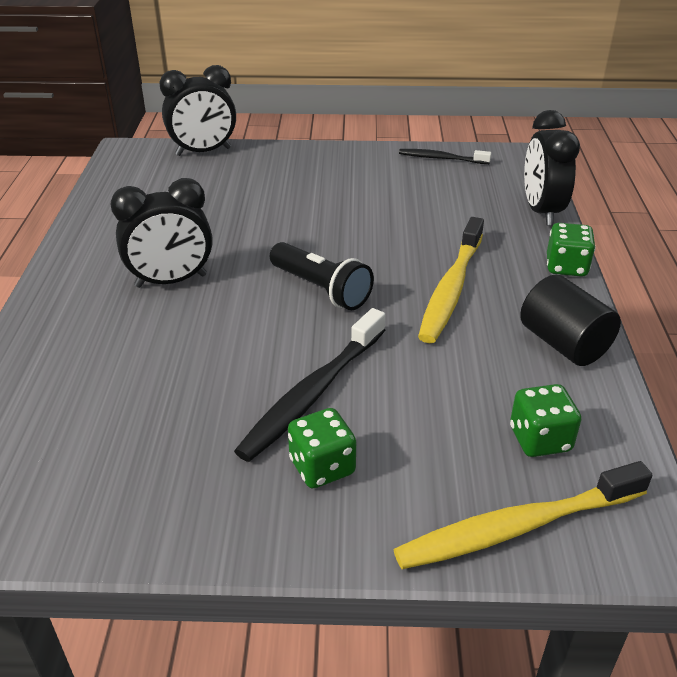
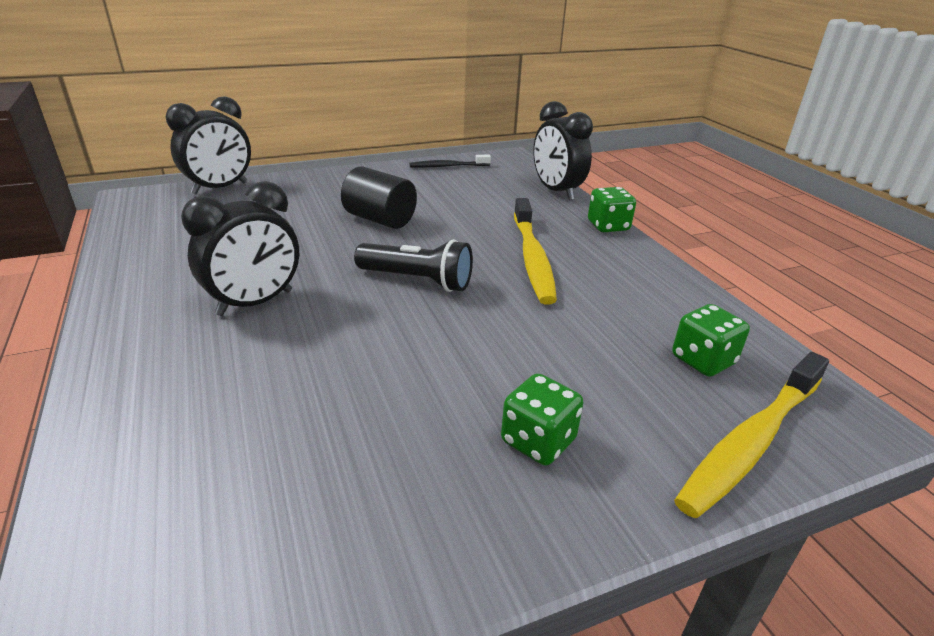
camera: 25 degrees left, 5 degrees down
(313, 394) = (477, 374): black toothbrush -> none
(563, 344) = (655, 281): black cylinder -> black cylinder (380, 219)

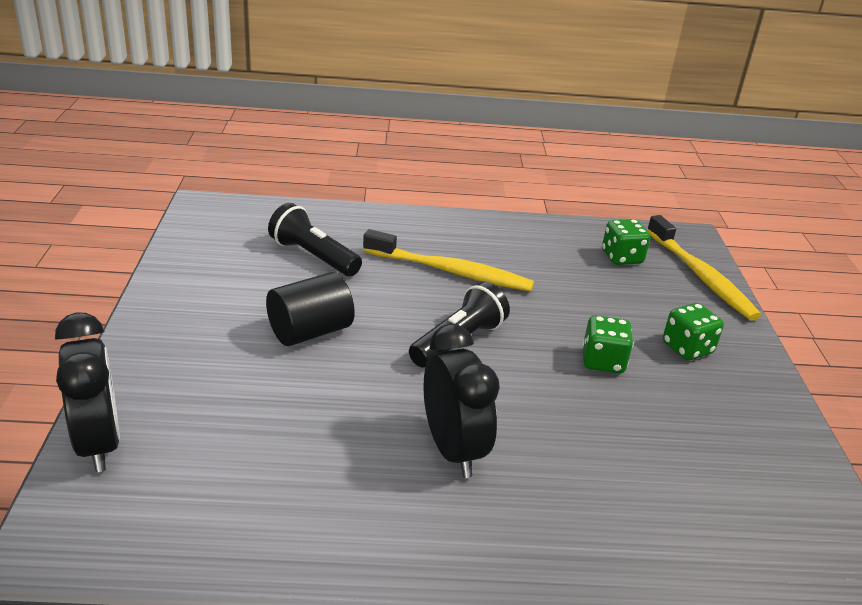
camera: 70 degrees left, 0 degrees up
(447, 166) = (195, 250): black toothbrush -> none
(485, 201) = (313, 256): none -> black flashlight
(556, 191) = (321, 213): black clock -> none
(608, 226) = (414, 216): green dice -> green dice (603, 361)

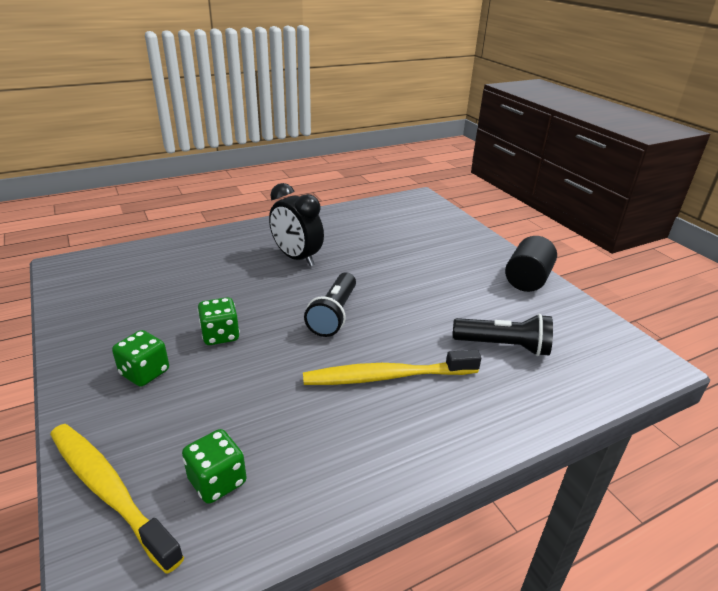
camera: 155 degrees right, 0 degrees up
(98, 443) = (451, 219): black clock -> none
(310, 332) = (431, 289): black cylinder -> black cylinder (527, 280)

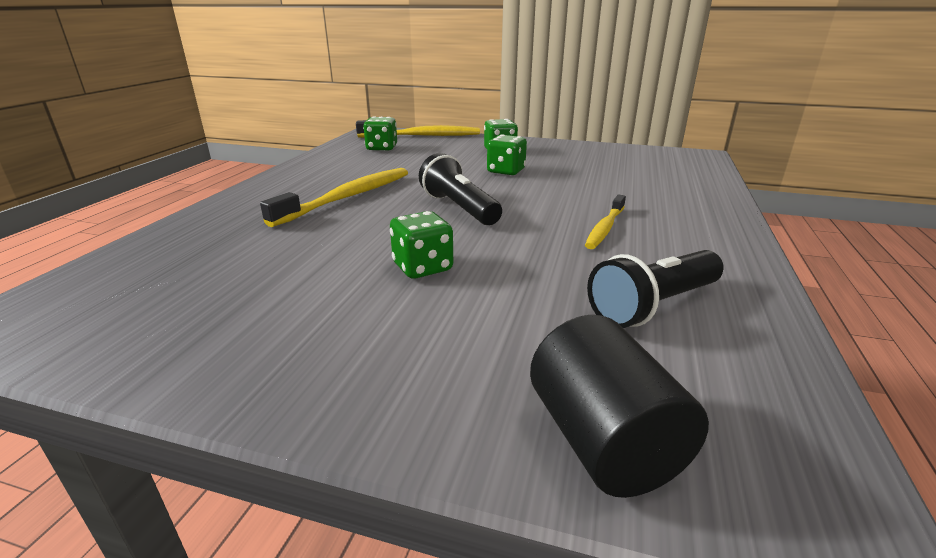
camera: 135 degrees right, 5 degrees down
(297, 258) = (605, 228): black clock -> yellow toothbrush
(419, 286) = (422, 267): none -> green dice
(503, 346) = (249, 255): black flashlight -> black flashlight (654, 306)
(527, 280) = (256, 367): black cylinder -> black cylinder (603, 441)

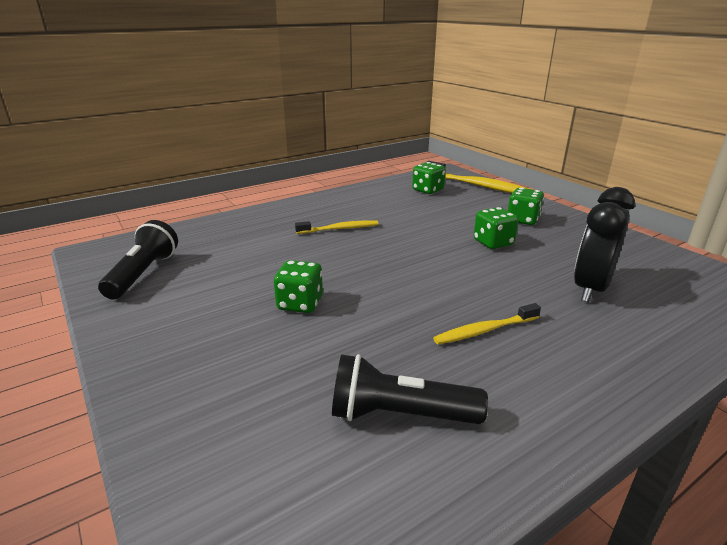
camera: 40 degrees right, 0 degrees up
(348, 197) = (339, 229): yellow toothbrush -> yellow toothbrush, size x0.59
(459, 208) = (398, 265): black flashlight -> black flashlight (143, 274)
(603, 441) = (206, 476): black cylinder -> none
(619, 180) = (590, 288): none -> black clock

